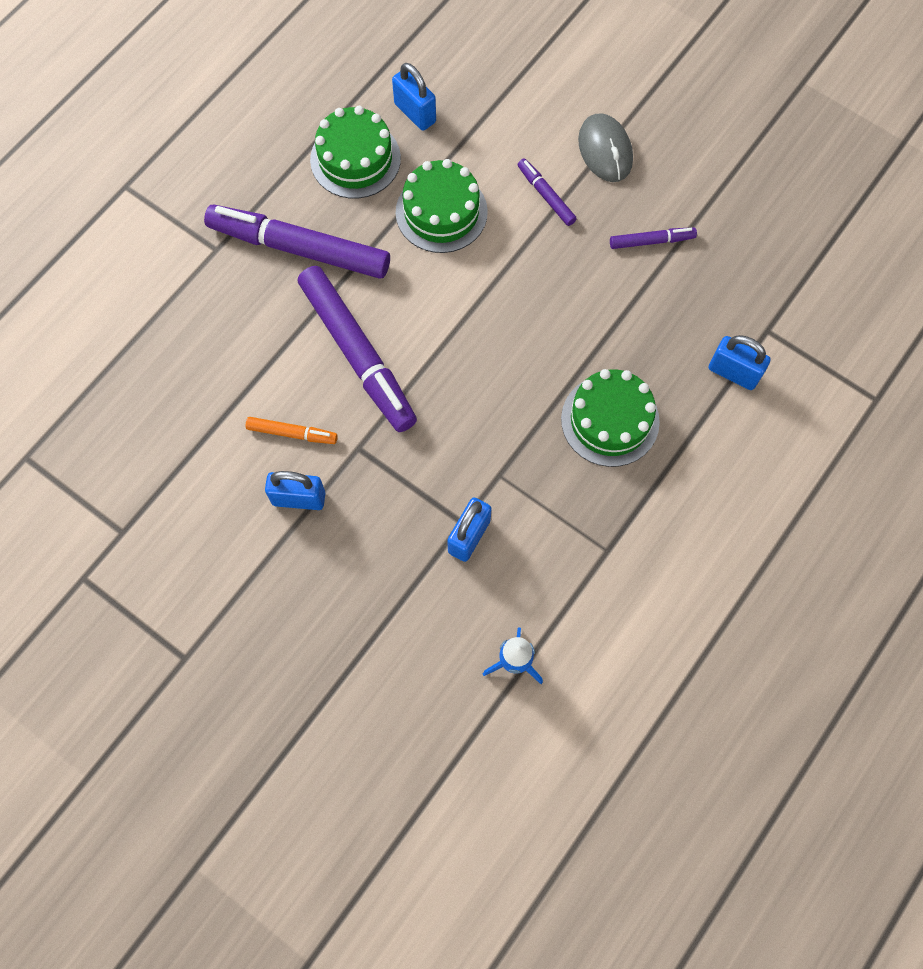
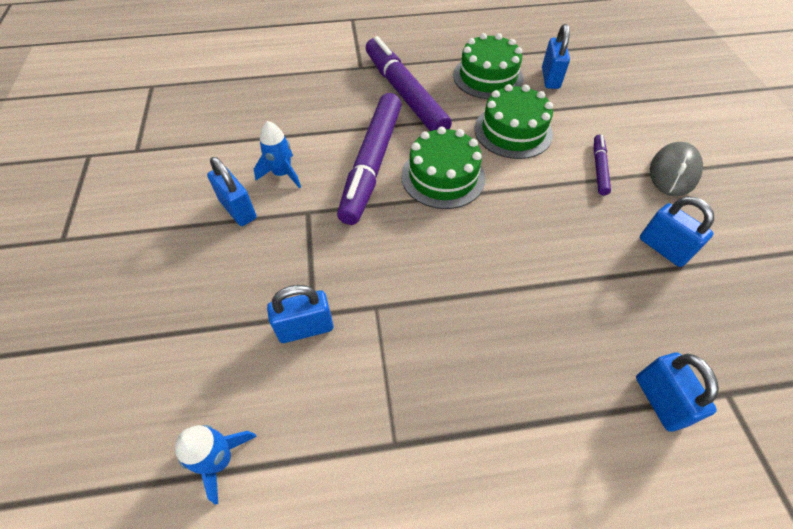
camera: 45 degrees right, 15 degrees down
(292, 433) = (282, 174): orange marker -> blue rocket
(610, 420) = (504, 343): green cake -> green cake (443, 176)
(651, 241) = (663, 248): purple marker -> blue padlock

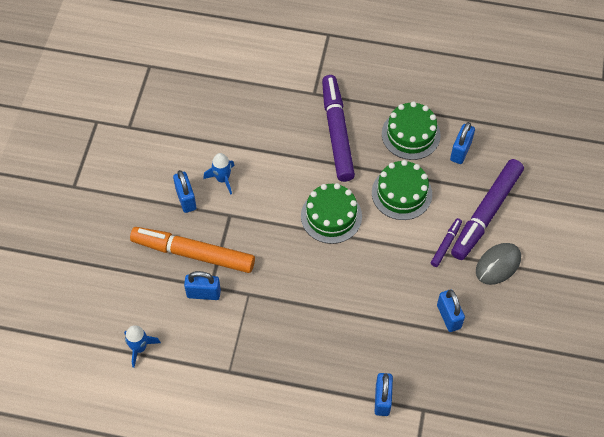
camera: 20 degrees right, 5 degrees up
(270, 276) = (193, 254): none -> orange marker
(372, 164) = (287, 190): purple marker -> purple marker (486, 213)

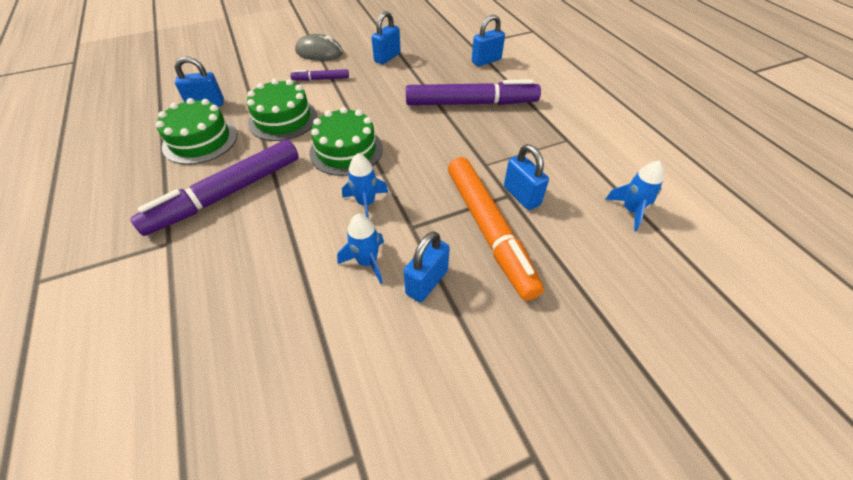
camera: 125 degrees left, 10 degrees down
(269, 201) = (366, 203): none -> blue rocket
(486, 213) = (271, 71): purple marker -> purple marker (471, 103)

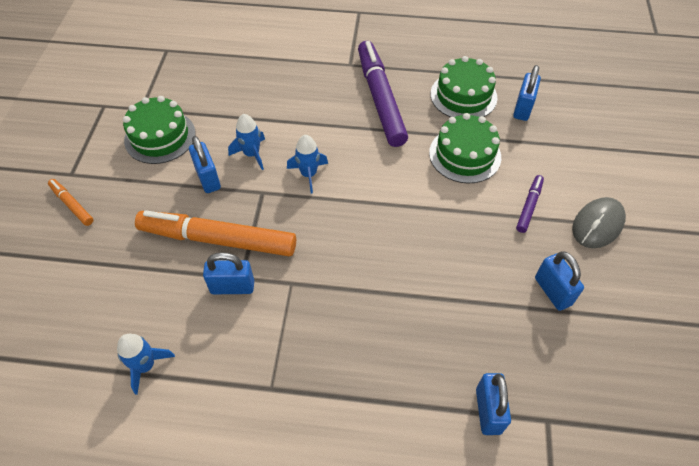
camera: 120 degrees right, 5 degrees up
(346, 150) = (385, 185): green cake -> green cake (160, 137)
(471, 103) = (398, 330): purple marker -> none
(571, 407) = (72, 205): none -> orange marker

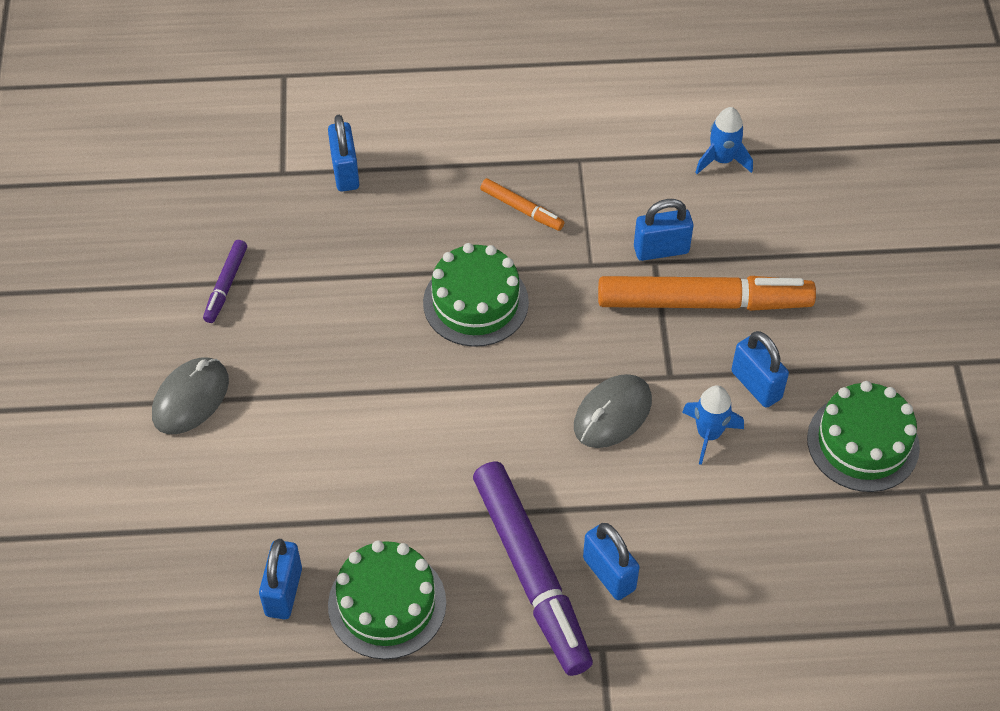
camera: 170 degrees right, 0 degrees up
(72, 205) = (923, 319): orange marker -> orange marker (522, 209)
(308, 174) = (612, 414): blue rocket -> grey mouse
(465, 155) = (380, 483): green cake -> green cake (475, 302)
(529, 206) = (285, 411): purple marker -> purple marker (226, 285)
(552, 291) = (264, 301): blue padlock -> blue padlock (609, 574)

